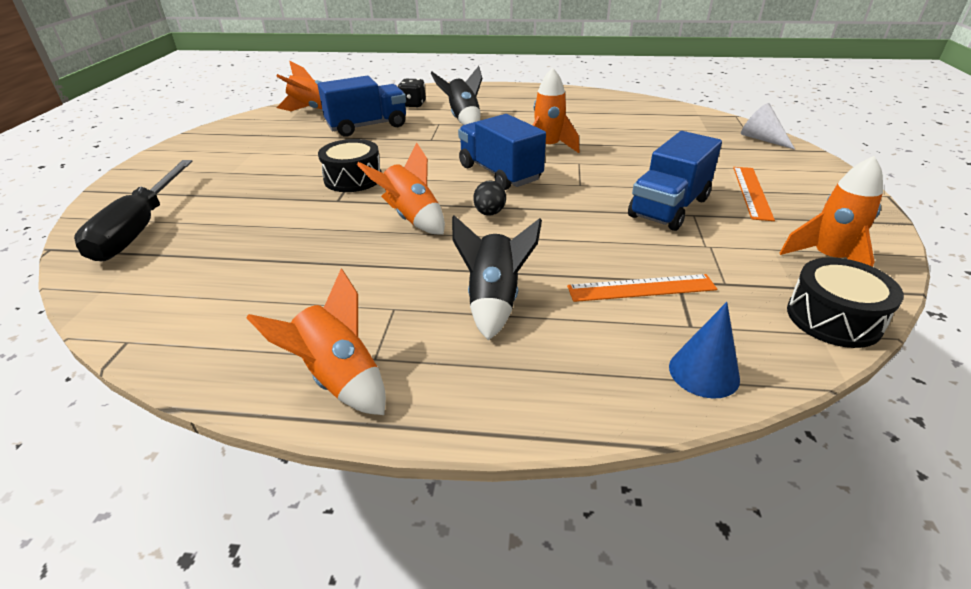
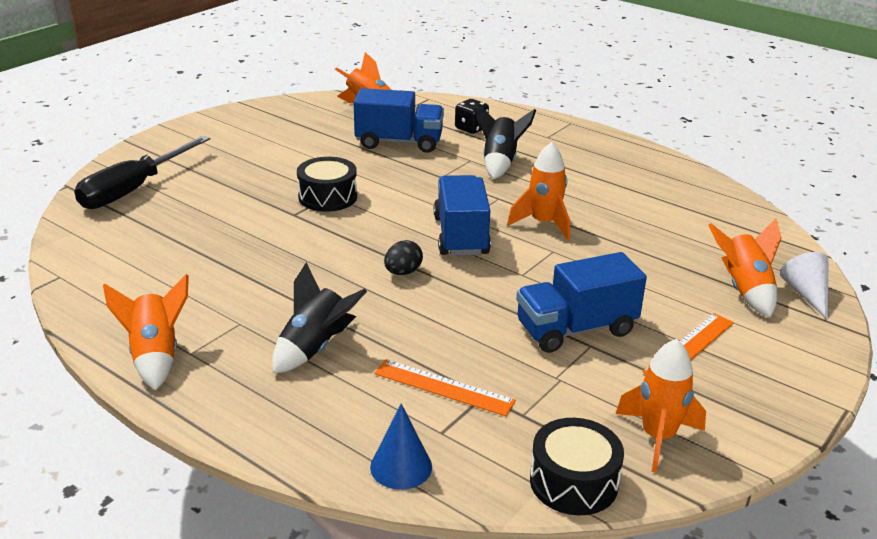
camera: 30 degrees right, 5 degrees down
(411, 218) = (333, 253): orange rocket -> orange rocket (744, 290)

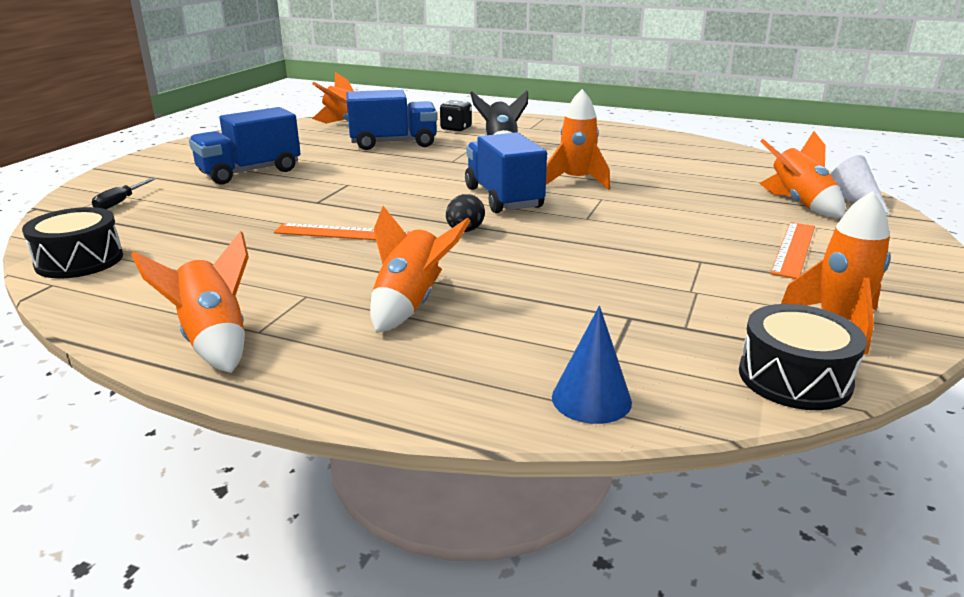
camera: 15 degrees left, 5 degrees down
(134, 189) = (120, 202): black screwdriver -> black screwdriver, size x0.44
(315, 348) = (410, 304): black rocket -> orange rocket
(328, 197) = (345, 186): black drum -> black drum (79, 260)
(443, 387) = (581, 317): orange ruler -> orange ruler (342, 233)
(576, 329) = (675, 251): blue truck -> blue truck (249, 172)

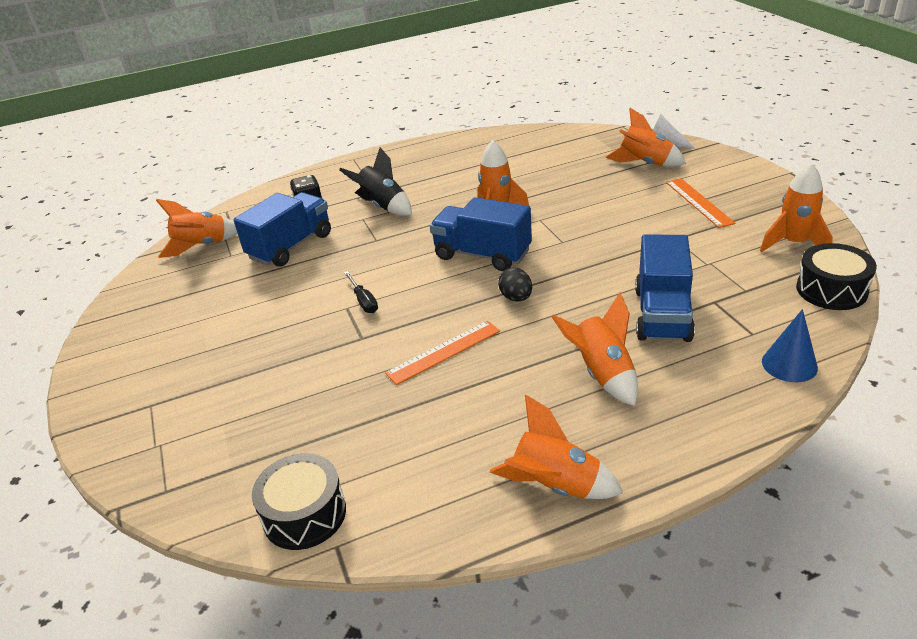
camera: 40 degrees left, 10 degrees up
(120, 202) = (191, 447): black screwdriver -> black screwdriver (363, 301)
(249, 172) = (235, 345): blue truck -> blue truck (662, 314)

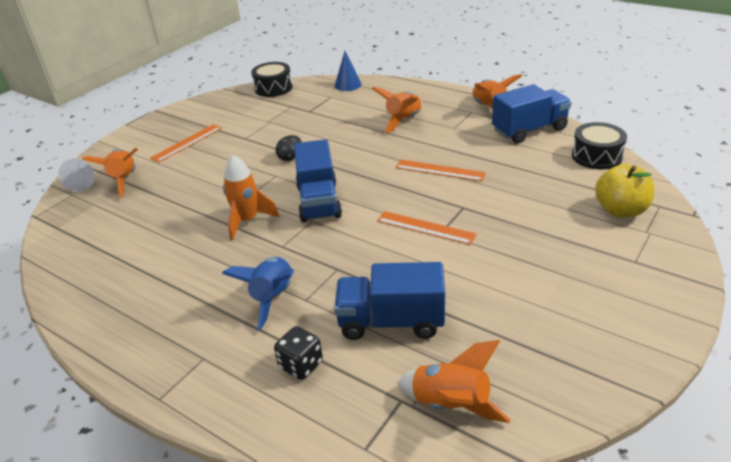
camera: 125 degrees left, 0 degrees up
(205, 450) = (620, 210): none -> yellow apple
(363, 301) = (425, 228): black screwdriver -> orange ruler
(383, 206) = (273, 297): black rocket -> blue rocket
(516, 298) = (360, 168): black egg -> black egg (290, 157)
(662, 314) = (335, 120): blue truck -> blue truck (529, 130)
(794, 243) = (229, 105): orange rocket -> none

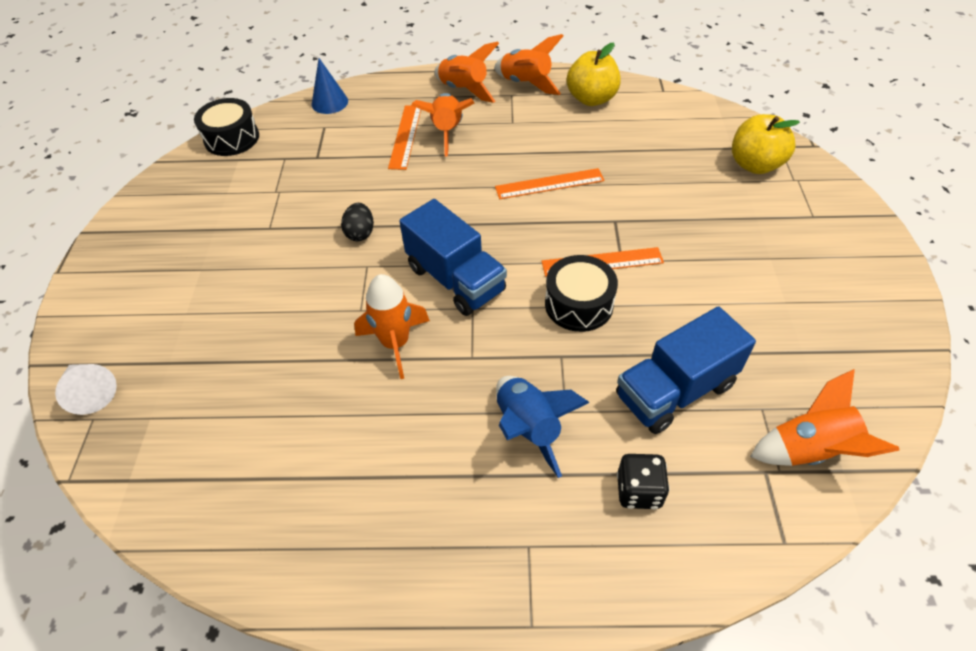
camera: 35 degrees left, 15 degrees up
(124, 180) = (156, 361): orange rocket -> orange rocket (464, 90)
(187, 143) = (191, 266): orange ruler -> orange ruler (405, 136)
(529, 130) = (591, 99): blue truck -> yellow apple
(596, 156) = (681, 109): black drum -> black drum (579, 304)

